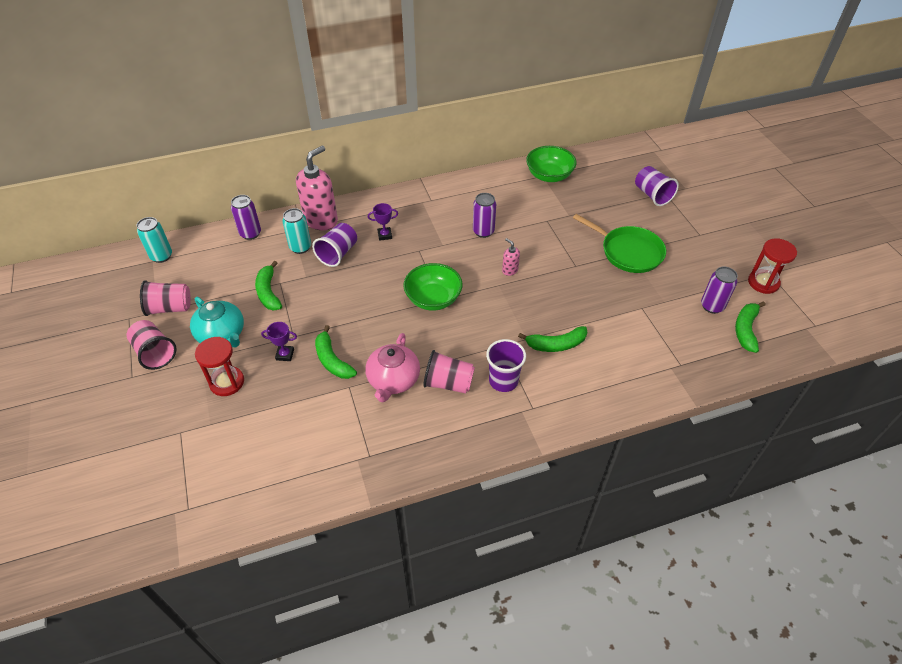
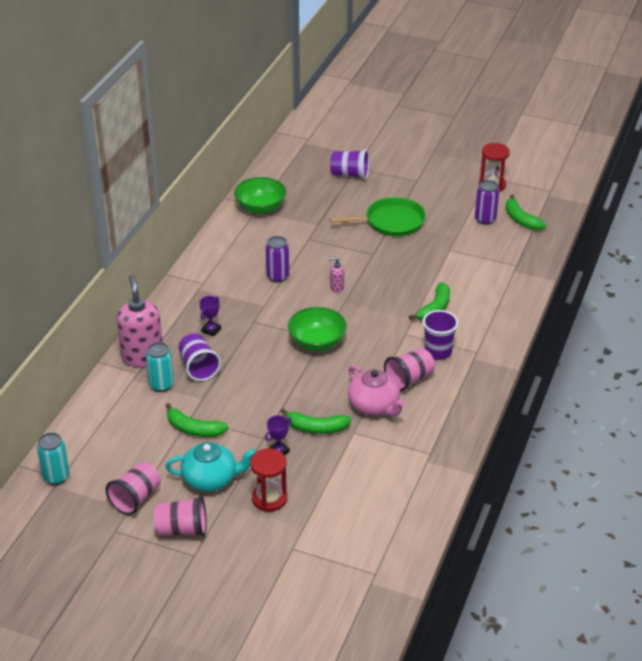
camera: 50 degrees left, 10 degrees down
(250, 233) = (102, 407): purple can -> none

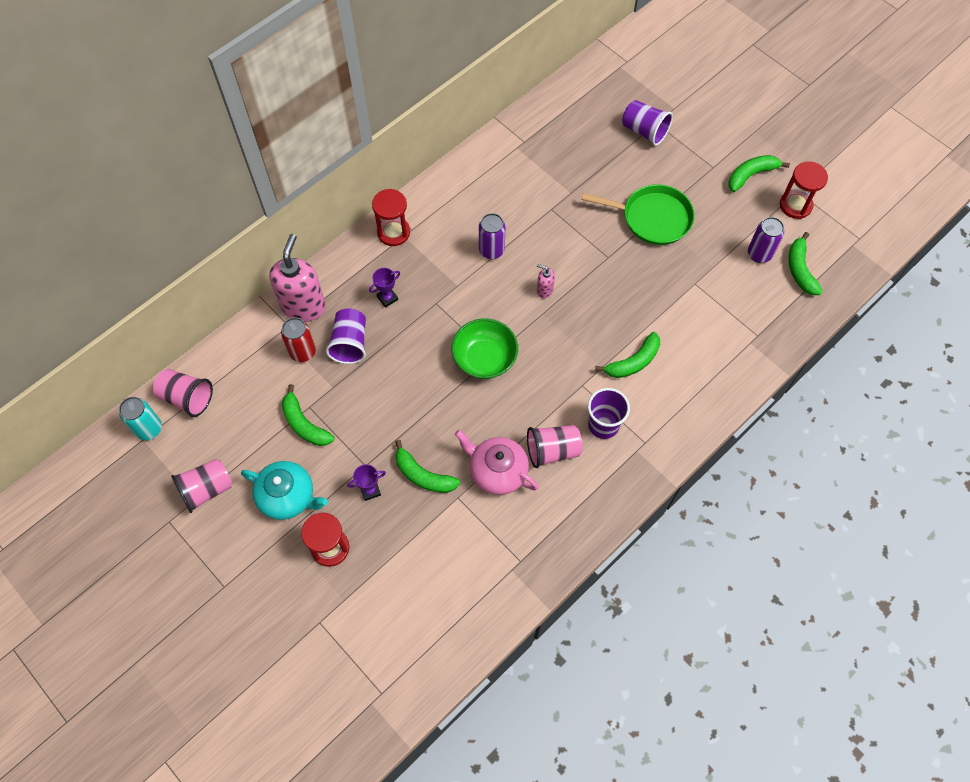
camera: 25 degrees right, 25 degrees up
(161, 385) = (303, 352): turquoise can -> red can
(182, 529) = (229, 549): pink cup -> pink cup (187, 398)
(188, 289) = (393, 232): none -> red hourglass
(260, 208) = (524, 145): green bowl -> none
(374, 406) = (497, 471): pink teapot -> pink teapot turned 135 degrees clockwise
(448, 177) = (751, 175): none -> green banana

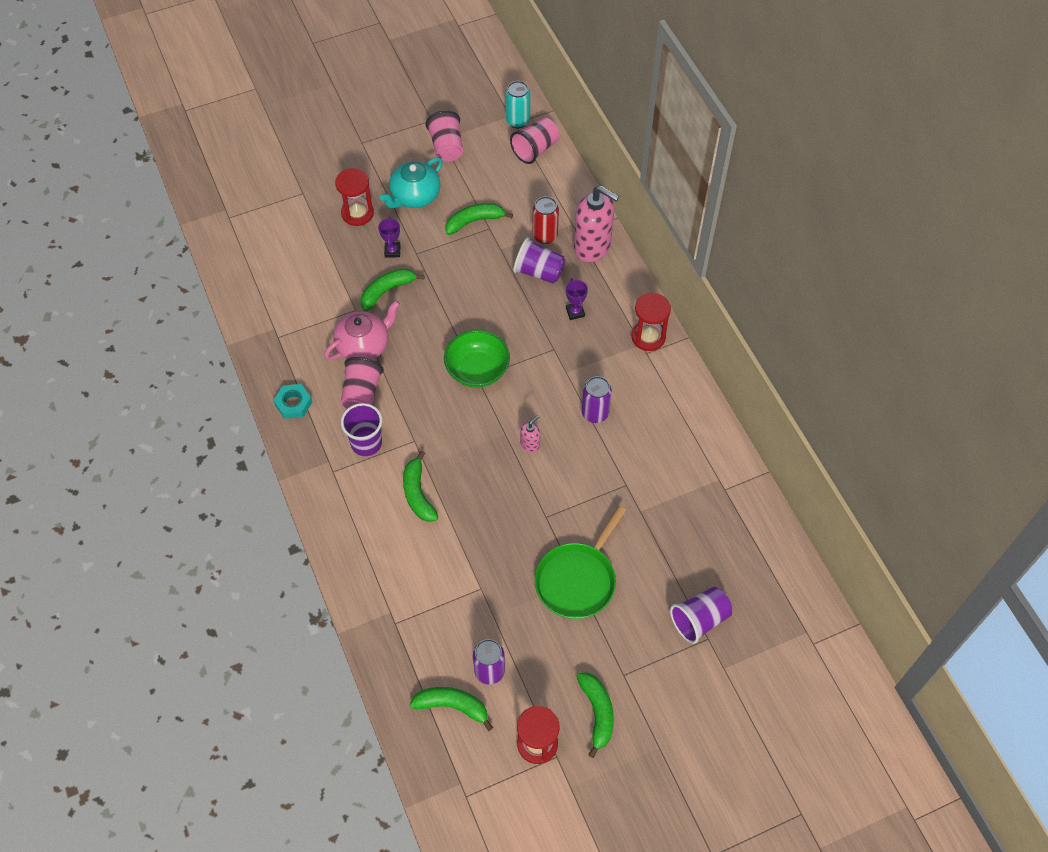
camera: 110 degrees right, 5 degrees down
(590, 510) = (293, 403): none -> turquoise nut

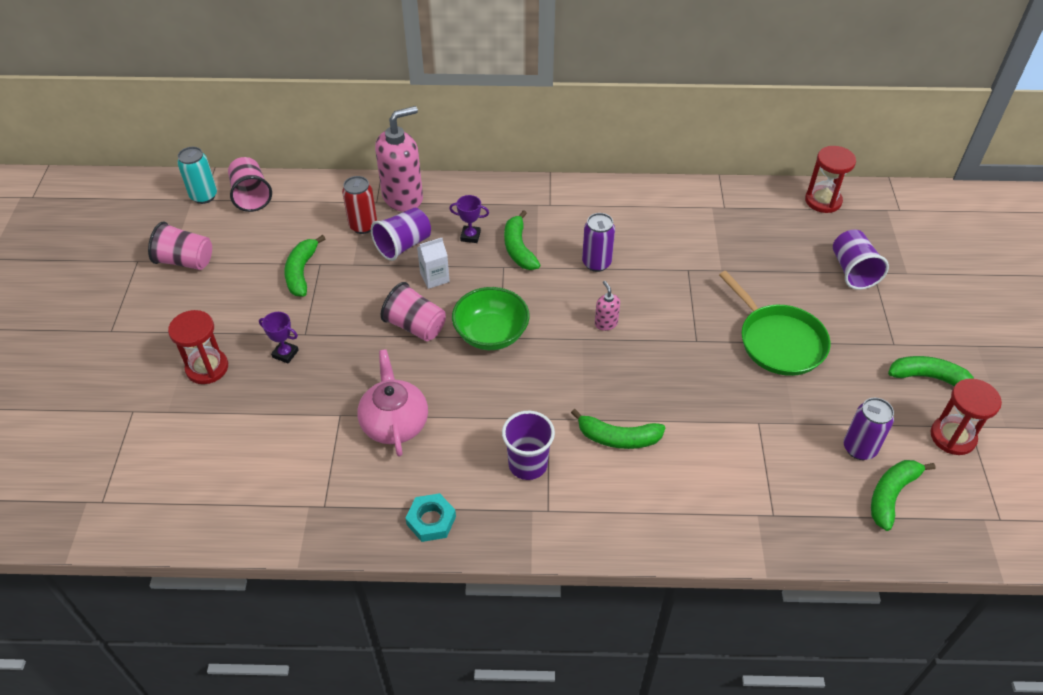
camera: 65 degrees left, 10 degrees down
(362, 393) = (458, 446): pink cup -> pink cup (415, 326)
(387, 291) = (336, 376): green banana -> green banana (518, 248)
(414, 196) = (227, 309): turquoise teapot -> none
(516, 308) = (434, 277): none -> white carton
(648, 337) = (532, 197): red hourglass -> red hourglass (823, 201)

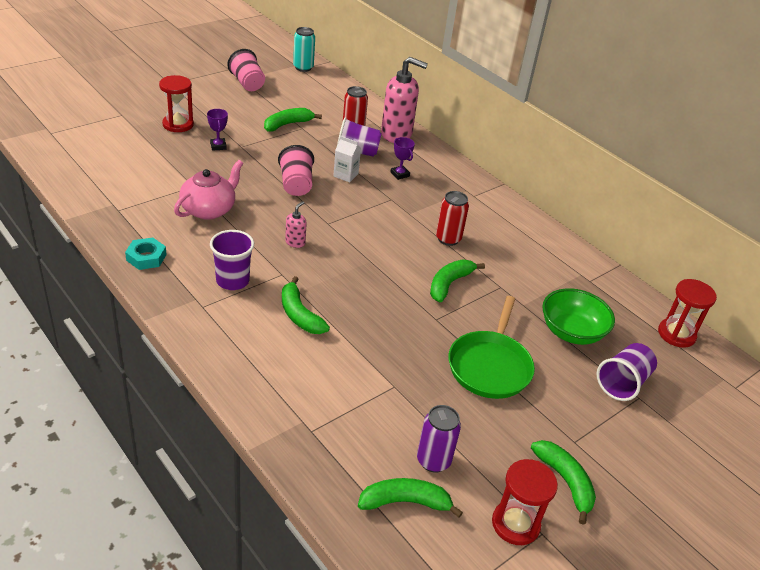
camera: 45 degrees right, 10 degrees down
(251, 196) = (324, 82): pink cup -> none
(491, 334) = (326, 218): green bowl -> green bowl (571, 332)
(518, 248) = (415, 199): green banana -> green banana (449, 284)
(596, 263) = (448, 239): purple can -> red can
(606, 323) = (397, 266): pink soap dispenser -> pink soap dispenser (295, 242)

